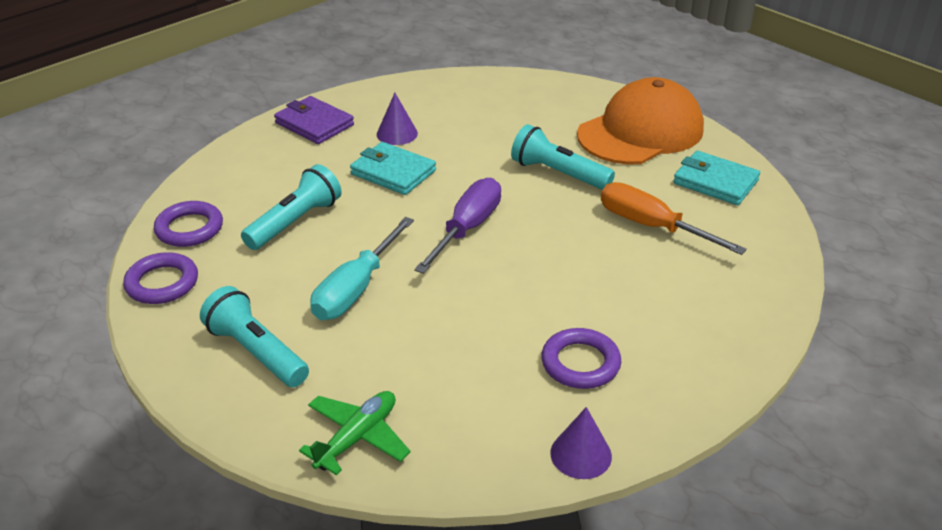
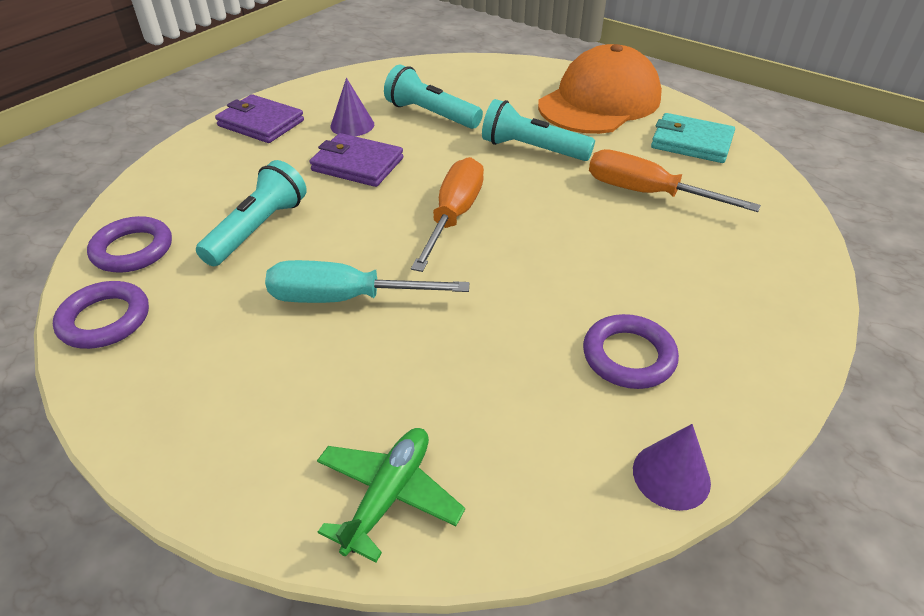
camera: 10 degrees left, 5 degrees up
(256, 352) = (237, 394): turquoise flashlight -> turquoise flashlight (431, 114)
(356, 289) = (345, 298): turquoise screwdriver -> turquoise screwdriver turned 75 degrees clockwise
(393, 172) = (357, 164): turquoise wallet -> purple wallet
(467, 229) = (453, 216): purple screwdriver -> orange screwdriver

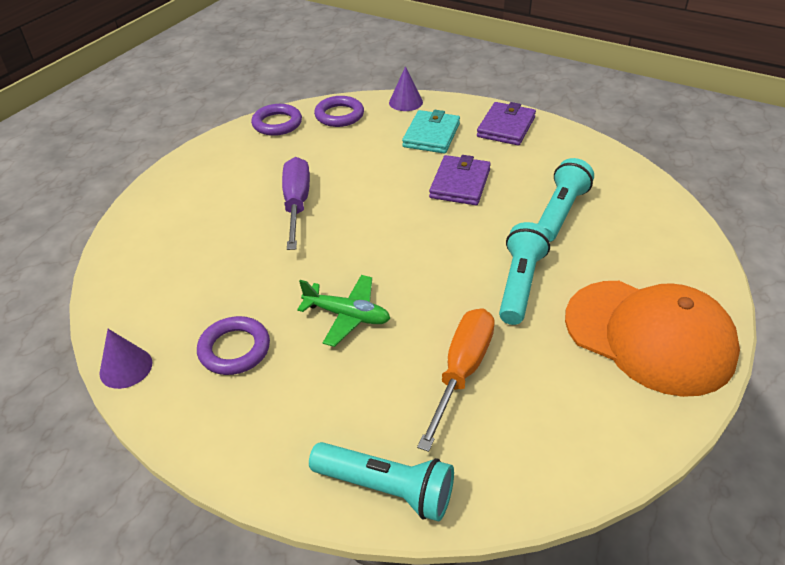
camera: 85 degrees right, 0 degrees up
(258, 229) = (367, 155): turquoise flashlight -> turquoise flashlight (386, 489)
(345, 298) = (296, 204): turquoise screwdriver -> purple screwdriver
(352, 125) = (521, 171): purple cone -> purple cone (405, 102)
(388, 495) = (139, 245): green plane -> green plane (347, 315)
(453, 216) = (398, 243): orange screwdriver -> none
(691, 142) = (583, 420): turquoise wallet -> turquoise wallet (431, 135)

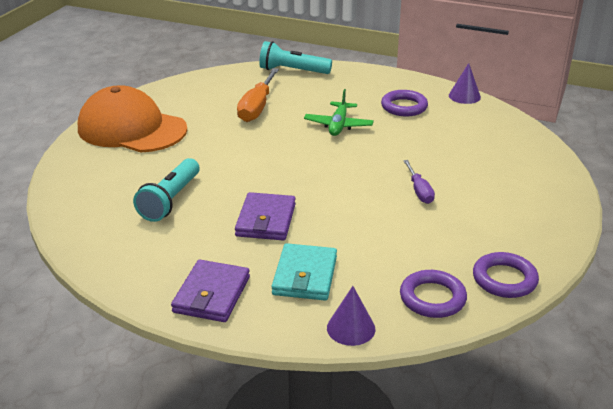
camera: 170 degrees right, 10 degrees down
(296, 204) = (419, 191): purple screwdriver -> purple screwdriver, size x0.59
(347, 315) = (338, 125): green plane -> green plane turned 90 degrees counterclockwise
(520, 284) = (215, 149): turquoise flashlight -> none

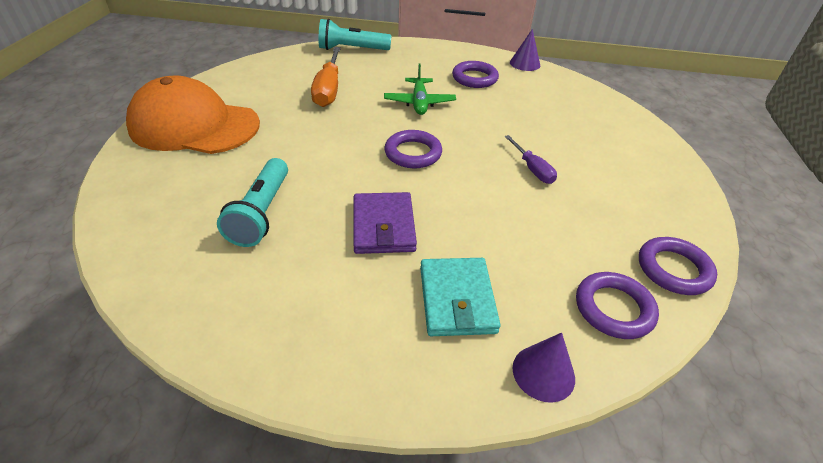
camera: 15 degrees left, 10 degrees up
(211, 294) = (351, 349): purple wallet -> none
(314, 168) = (413, 153): none -> purple ring

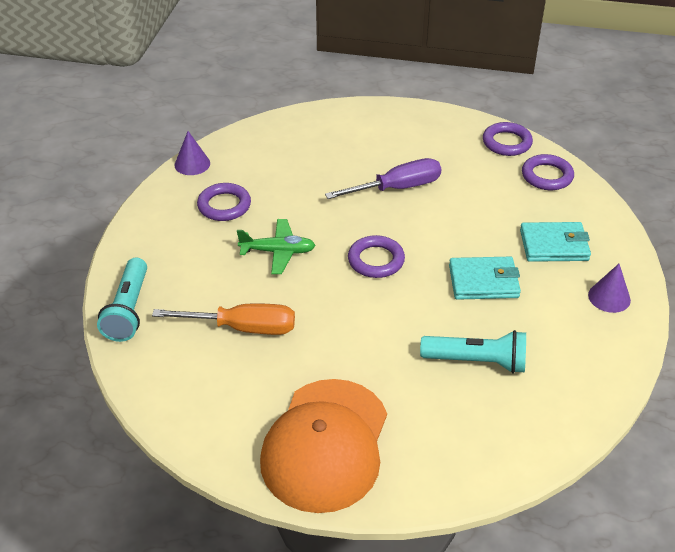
camera: 85 degrees left, 0 degrees up
(383, 226) = (483, 281): purple wallet -> turquoise wallet
(532, 169) = (397, 188): purple screwdriver -> purple screwdriver, size x1.70
(543, 373) = (603, 214): purple cone -> purple cone (609, 297)

